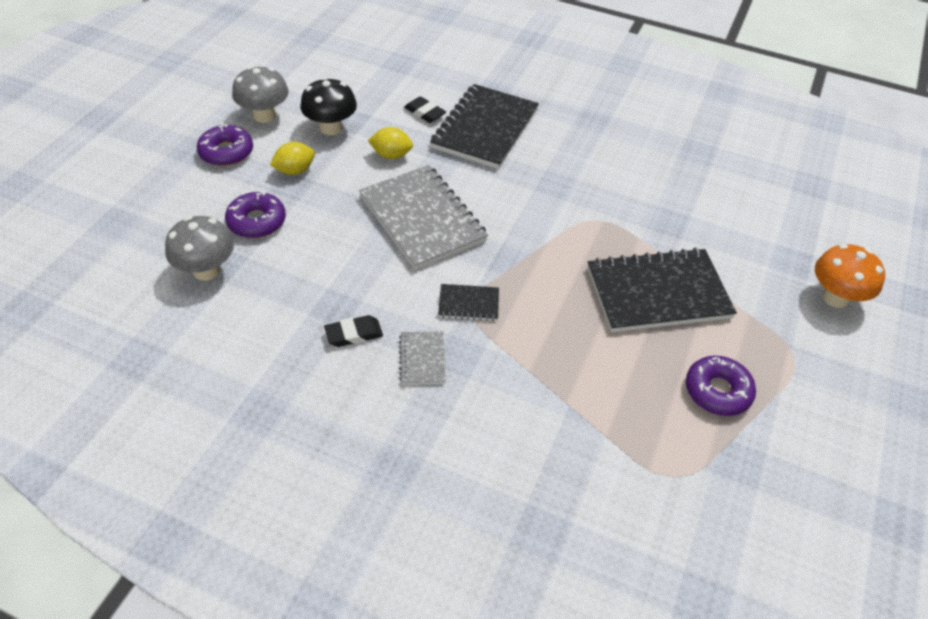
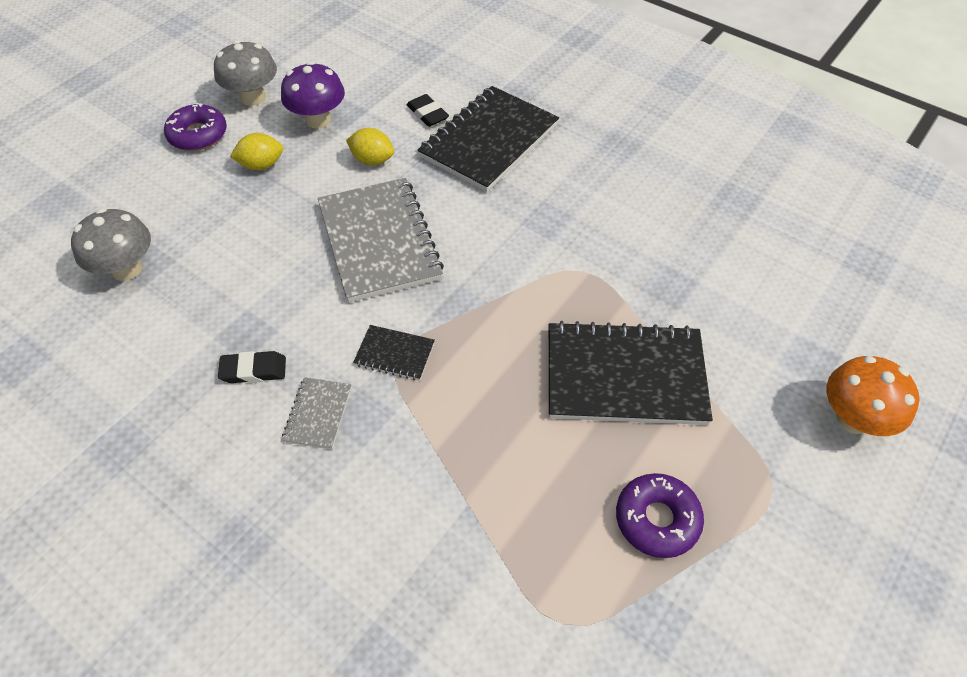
camera: 15 degrees right, 5 degrees up
(257, 221) = (199, 220): purple donut -> none
(331, 128) = (318, 120): black mushroom -> purple mushroom

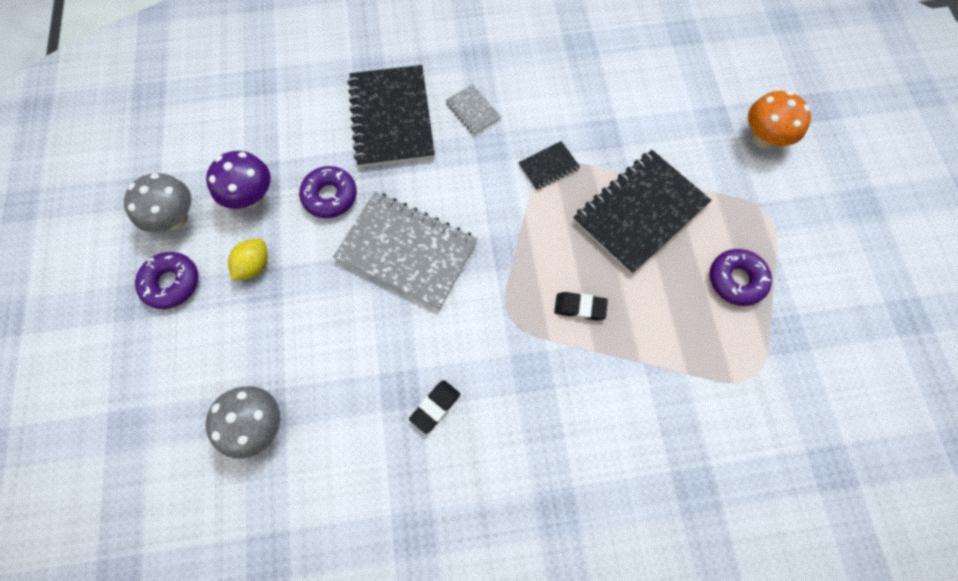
camera: 45 degrees left, 15 degrees up
(318, 414) = (507, 395): grey notebook -> grey notebook (473, 111)
(372, 160) = (330, 196): yellow lemon -> purple donut
(394, 354) = (505, 316): black notebook -> black notebook (548, 167)
(427, 114) = (325, 129): black eraser -> black eraser (580, 307)

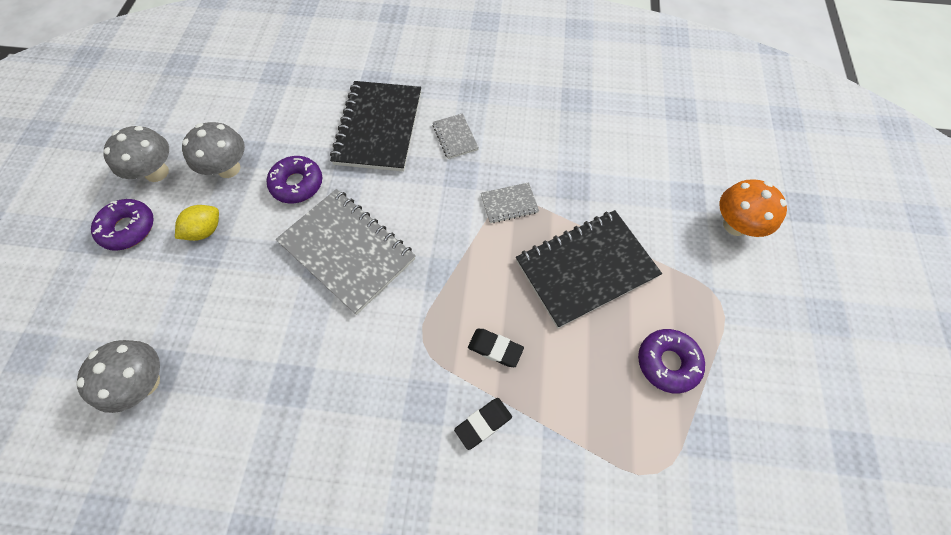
camera: 15 degrees right, 5 degrees down
(251, 196) = (229, 168): purple mushroom -> grey mushroom
(435, 407) = (317, 411): black eraser -> black eraser (483, 423)
(548, 167) = (509, 204): black notebook -> grey notebook

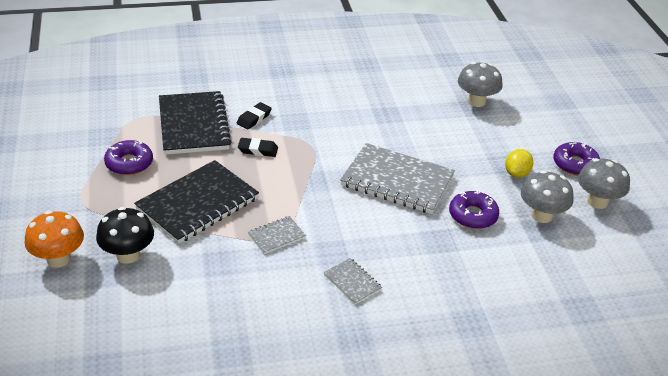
camera: 160 degrees right, 25 degrees down
(378, 128) = (434, 275): black notebook -> black notebook (193, 125)
(664, 214) = (128, 255): none -> black mushroom

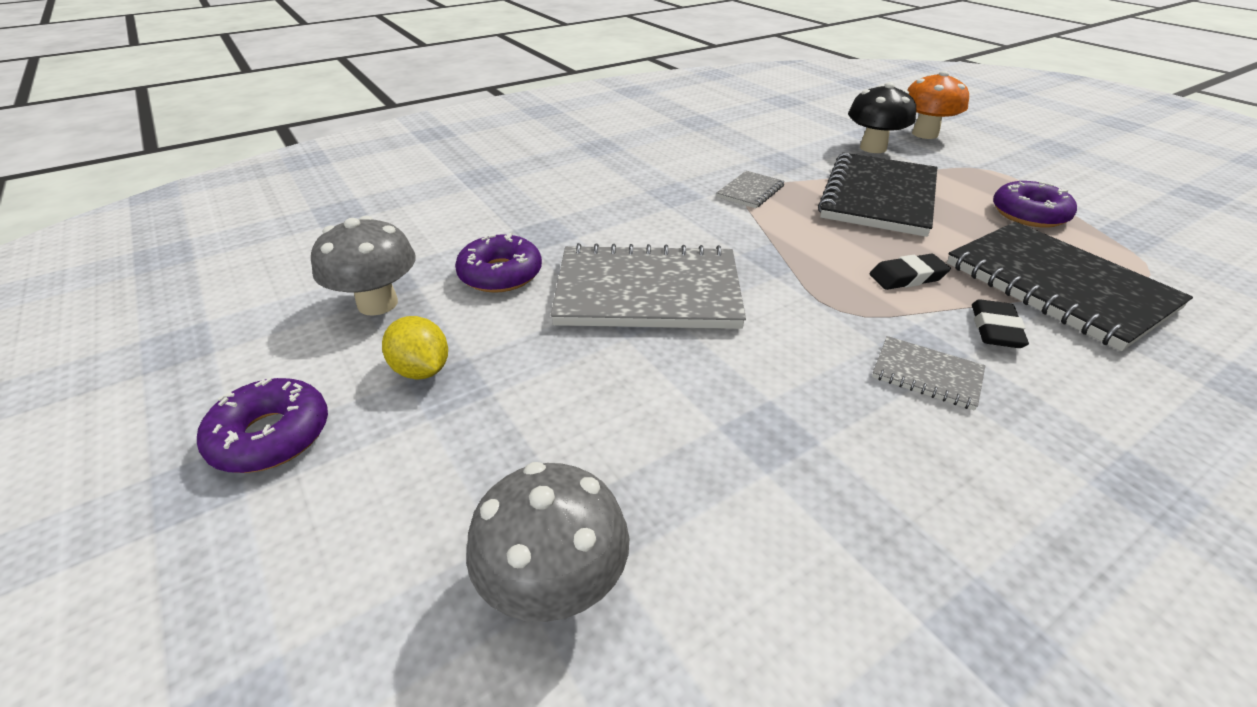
camera: 160 degrees right, 0 degrees up
(352, 282) = (629, 176): grey notebook -> grey notebook (926, 375)
(517, 173) = (422, 370): yellow lemon -> yellow lemon turned 45 degrees counterclockwise
(597, 201) = (251, 358): grey mushroom -> none

